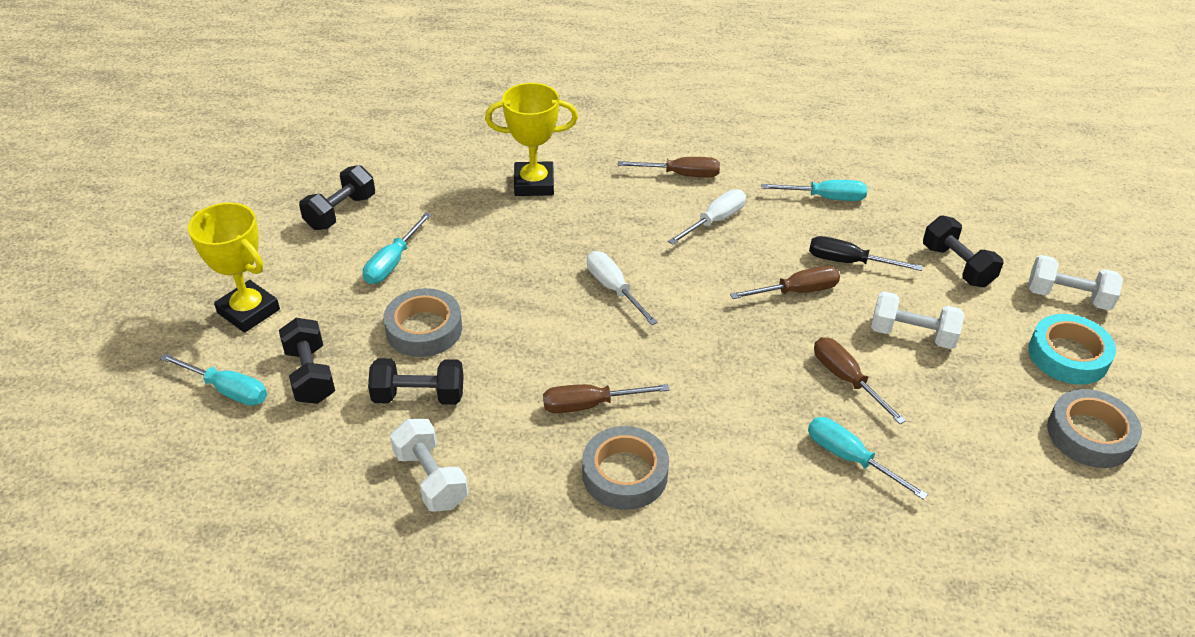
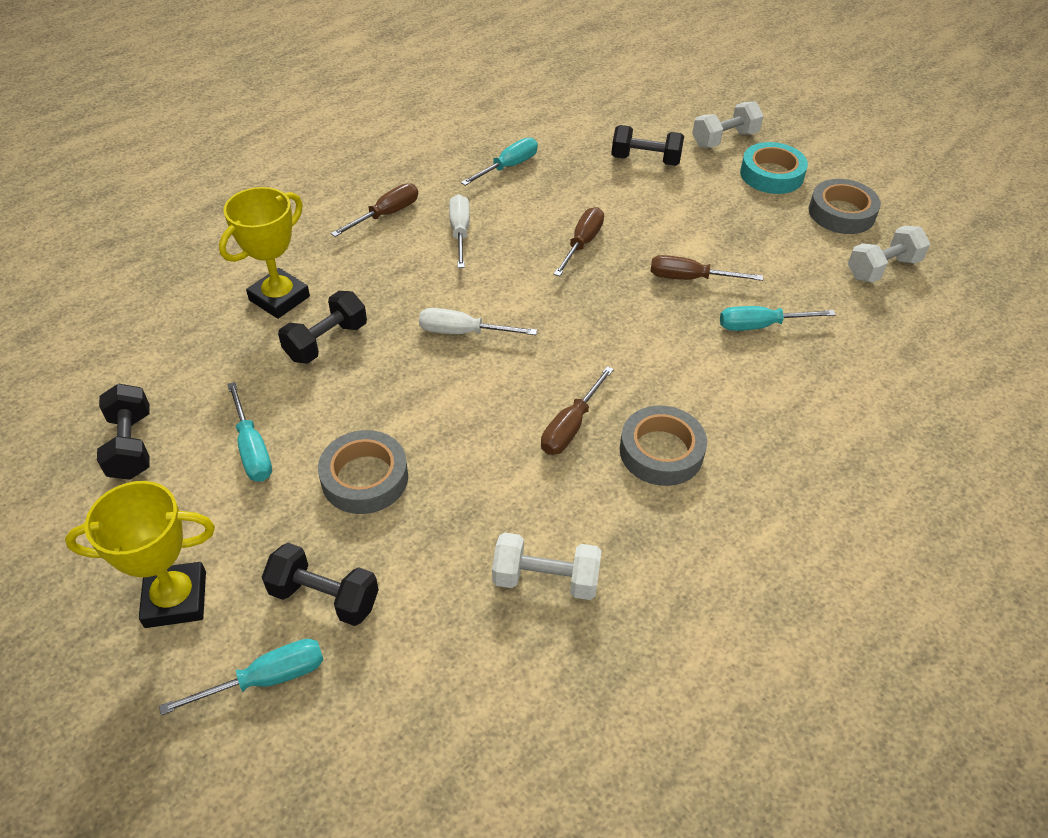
camera: 50 degrees left, 5 degrees up
(419, 396) = (442, 530): black dumbbell -> black dumbbell (326, 342)
(848, 262) = (584, 201): black screwdriver -> none
(912, 335) = (683, 222): white dumbbell -> white dumbbell (882, 268)

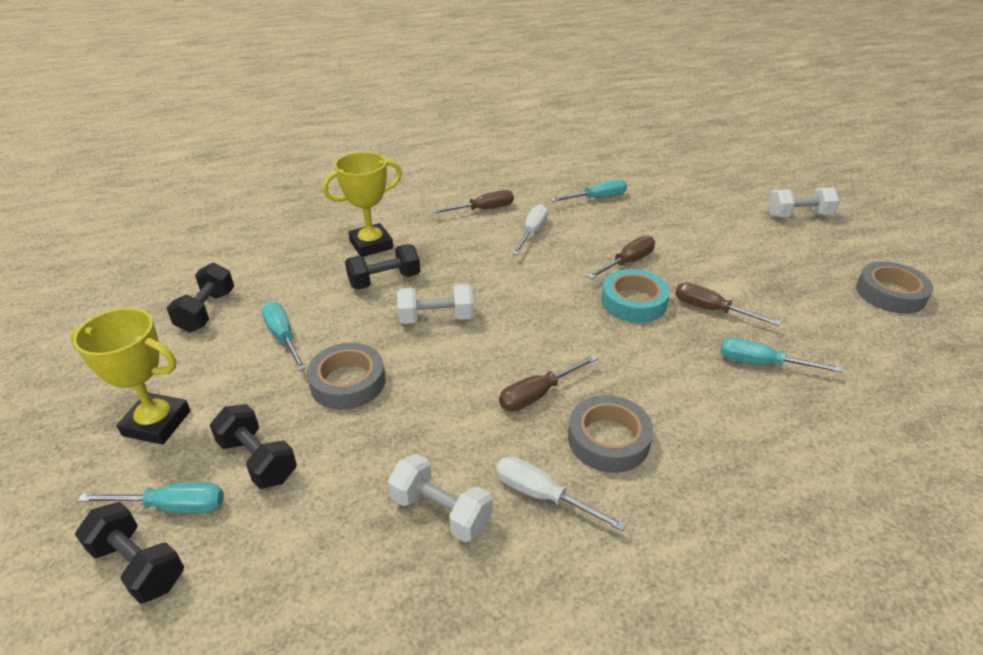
camera: 25 degrees right, 10 degrees down
(252, 449) = (283, 337): turquoise screwdriver -> turquoise screwdriver turned 150 degrees clockwise
(463, 332) = (491, 300): white screwdriver -> white screwdriver (542, 495)
(645, 160) = (717, 216): black dumbbell -> black dumbbell (138, 565)
(771, 174) = (831, 249): turquoise tape -> turquoise tape (633, 302)
(882, 268) = (915, 348): white dumbbell -> white dumbbell (436, 318)

